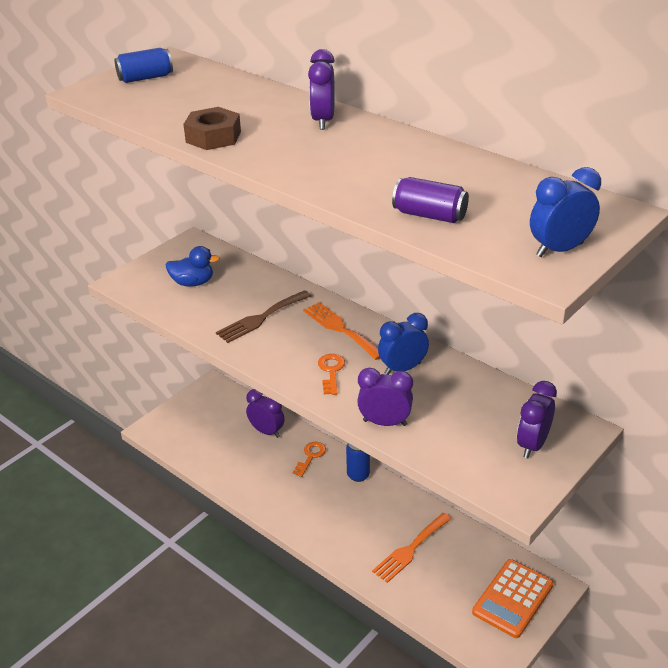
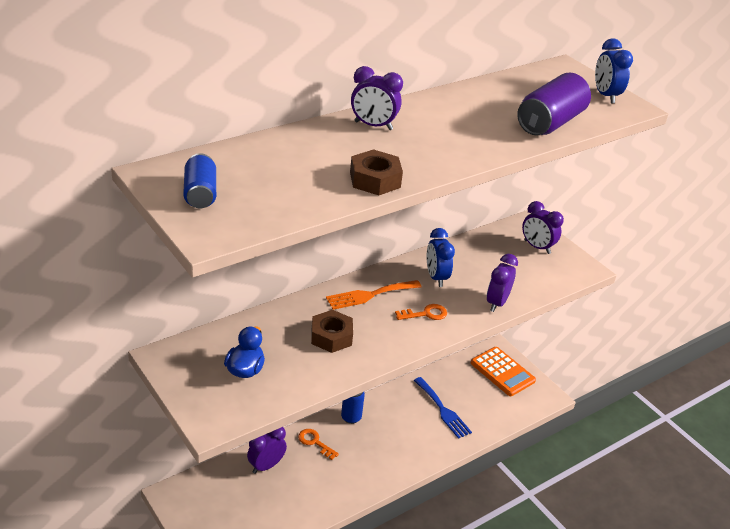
camera: 80 degrees left, 0 degrees up
(261, 318) = (331, 336): brown fork -> brown nut
(331, 371) = (425, 314): orange key -> orange key turned 150 degrees clockwise
(410, 549) = (443, 410): orange fork -> blue fork
(429, 215) = (550, 122): purple can -> purple can, size x1.63

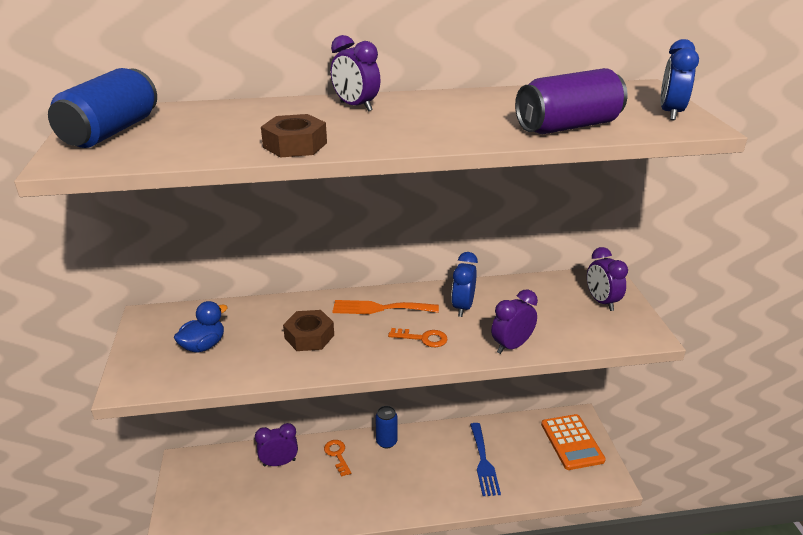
camera: 30 degrees right, 5 degrees down
(200, 194) = (111, 132): blue can -> blue can, size x1.63

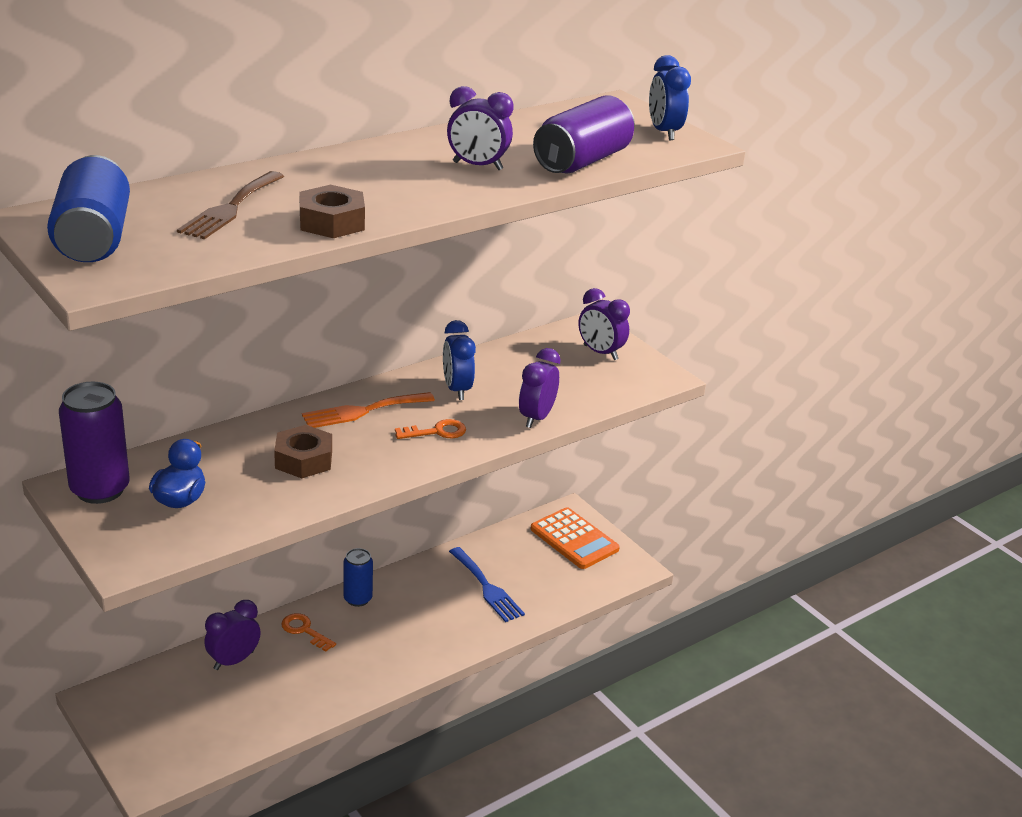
camera: 30 degrees left, 0 degrees up
(162, 324) = (100, 489): none -> purple can
(233, 125) = (230, 208): none -> brown fork
(356, 107) = (342, 166): purple clock -> purple clock (477, 166)

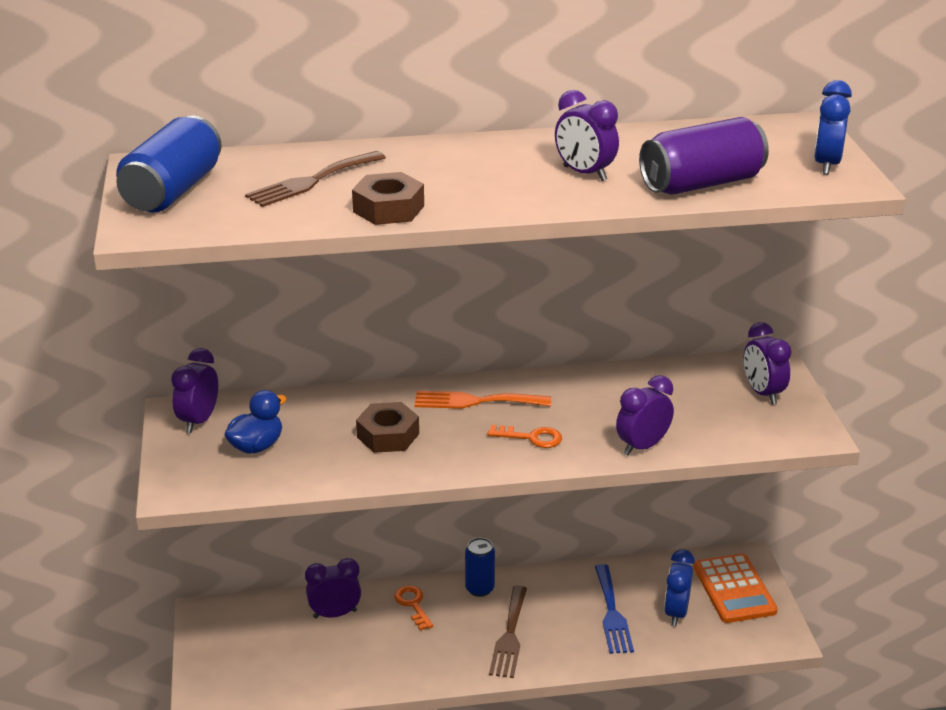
camera: 30 degrees right, 0 degrees up
(100, 489) = (199, 421): purple can -> purple clock
(410, 632) = (509, 636): none -> brown fork
(457, 390) = (582, 400): blue clock -> blue clock (676, 612)

